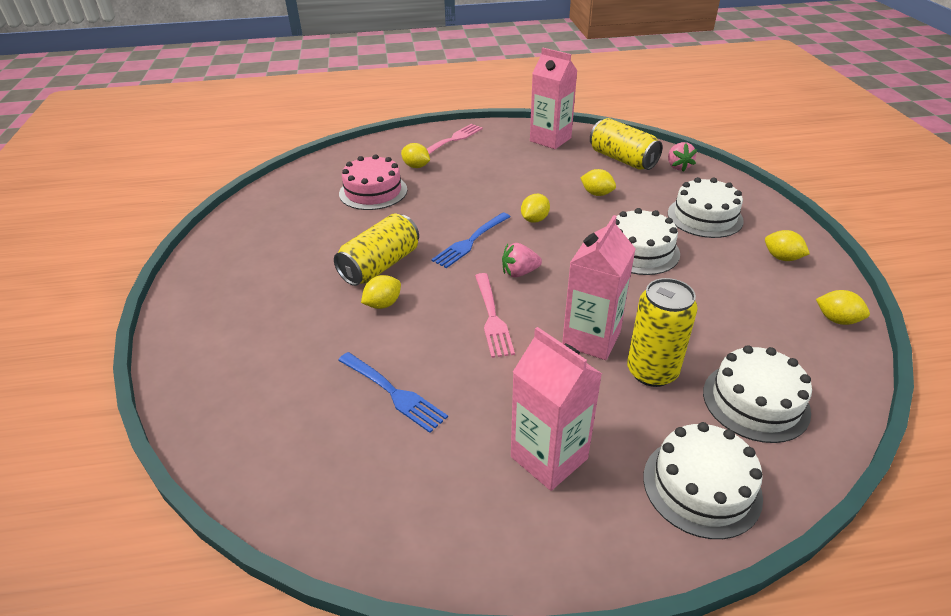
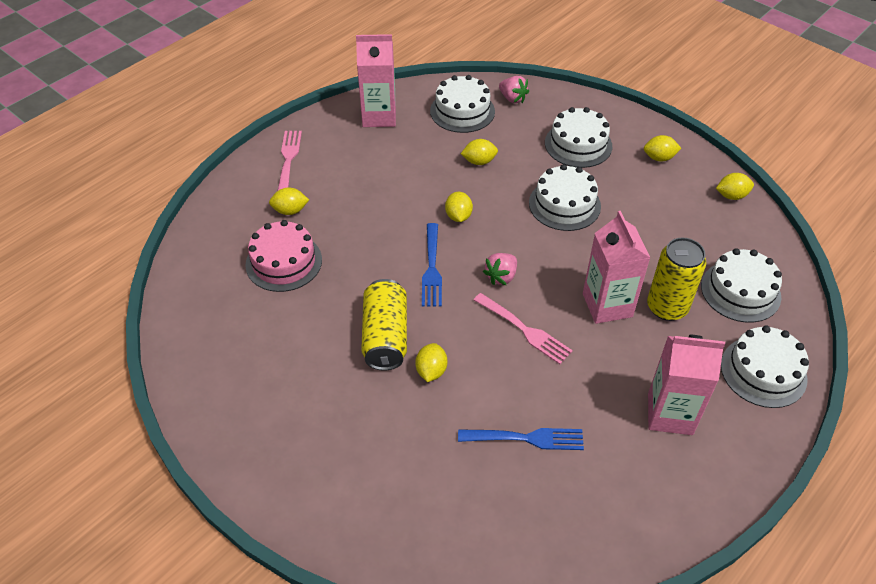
camera: 40 degrees left, 10 degrees up
(622, 159) = (462, 111): yellow can -> white cake

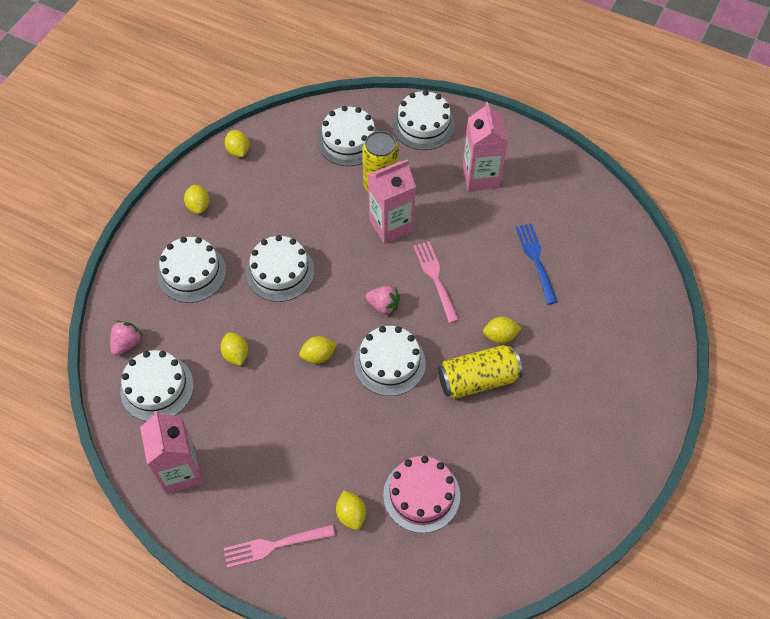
camera: 105 degrees left, 10 degrees up
(431, 267) = (389, 363): blue fork -> white cake
(524, 330) = (436, 279): pink fork -> pink fork turned 45 degrees counterclockwise

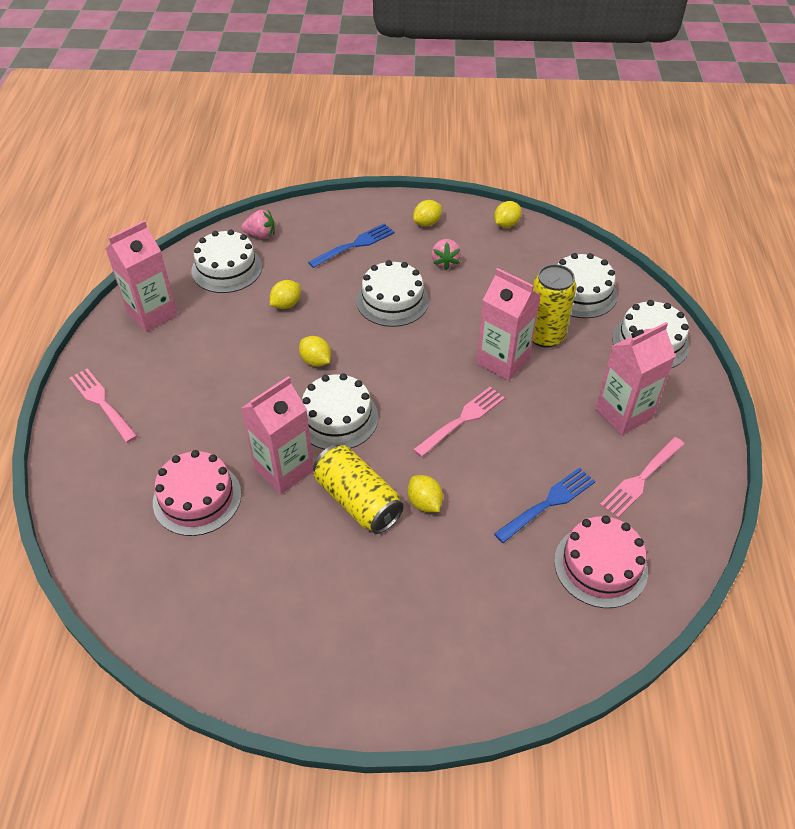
camera: 65 degrees right, 10 degrees down
(192, 273) = (354, 245): white cake -> blue fork
(351, 514) = (154, 448): yellow lemon -> none
(383, 306) = (402, 389): pink strawberry -> pink strawberry (445, 262)
(423, 420) = (284, 469): none -> pink carton
(540, 195) = (641, 478): none -> pink fork
(598, 254) = (600, 565): none -> pink cake

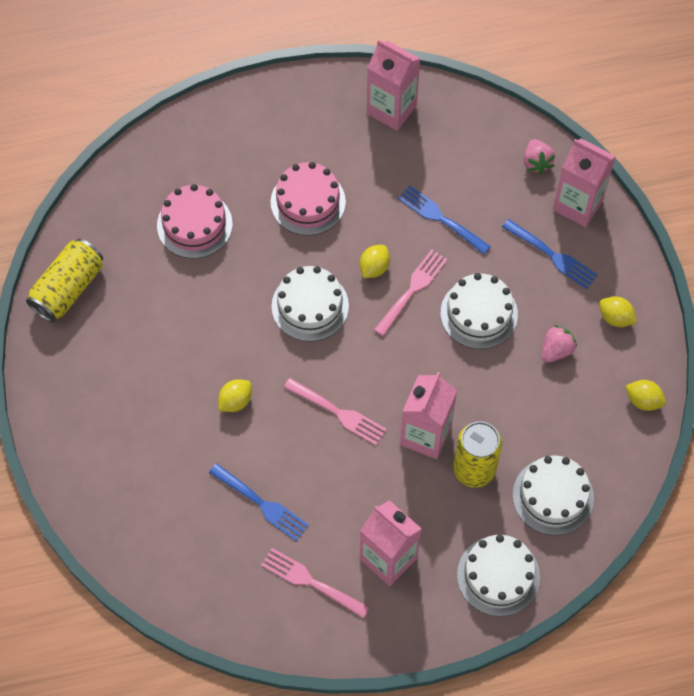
camera: 75 degrees right, 15 degrees up
(102, 403) = (273, 114): pink fork -> pink fork (412, 290)
(227, 269) = (475, 149): white cake -> none
(284, 469) = (241, 280): pink carton -> pink carton (577, 204)
(286, 304) = (441, 219): yellow lemon -> blue fork
(358, 500) = (224, 347): yellow can -> yellow can (68, 289)
(445, 262) = (556, 350): pink strawberry -> pink strawberry turned 150 degrees clockwise
(600, 565) = (206, 556): pink cake -> pink cake (308, 202)

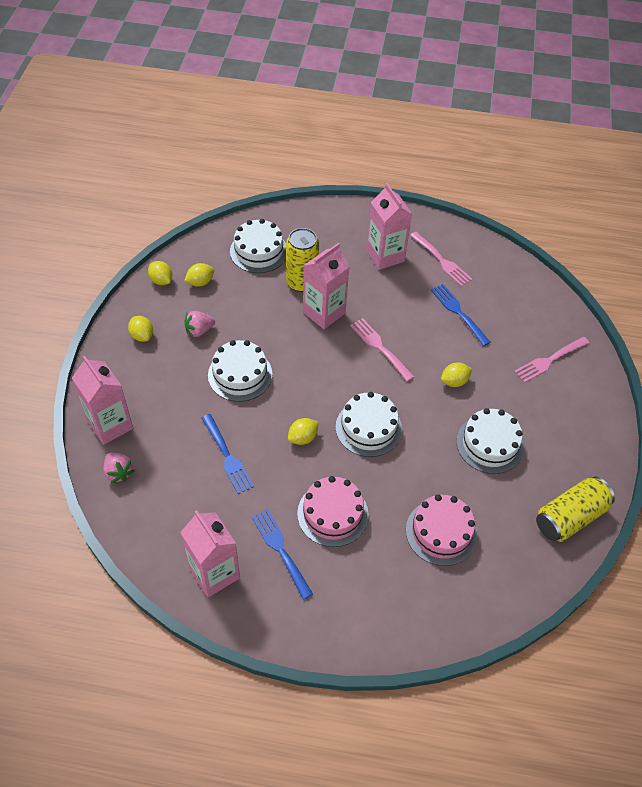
camera: 160 degrees left, 10 degrees down
(412, 290) = (282, 409): pink fork -> pink fork (550, 360)
(498, 576) = (319, 225): white cake -> white cake (489, 444)
(536, 162) = (119, 472): pink strawberry -> pink strawberry turned 135 degrees clockwise
(551, 255) = (158, 395): blue fork -> blue fork (281, 551)
(596, 417) = (200, 282): none -> yellow lemon

